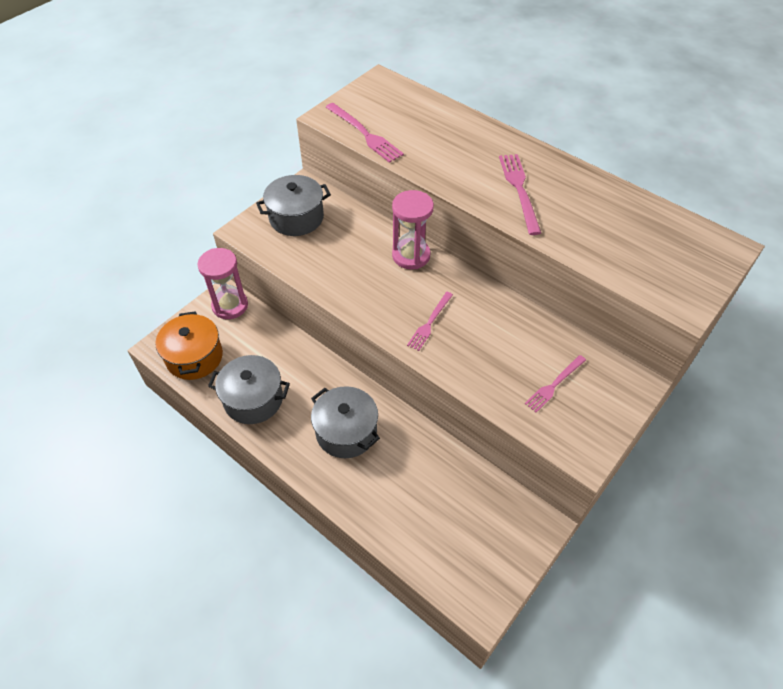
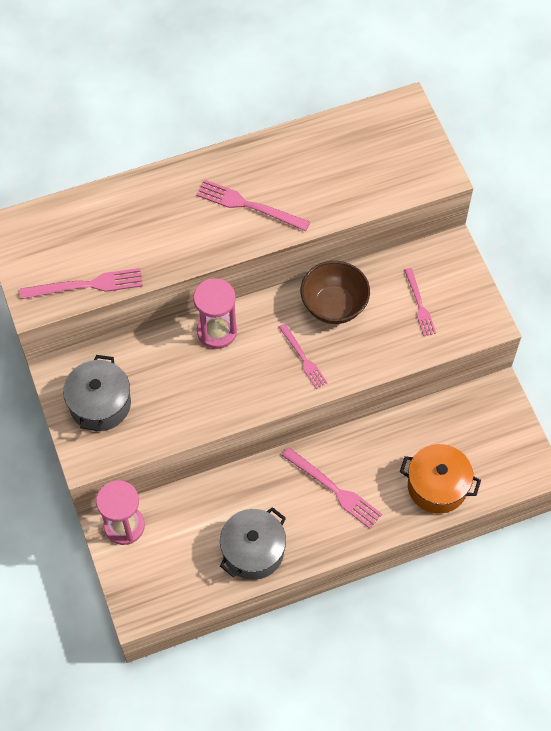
camera: 60 degrees left, 10 degrees up
(194, 357) = (170, 584): orange pot -> orange pot (437, 486)
(346, 432) = (334, 489): grey pot -> pink fork
(498, 321) = (334, 305): none -> brown bowl

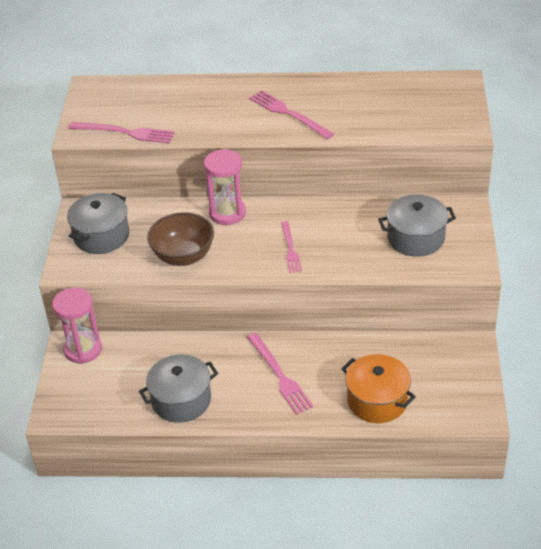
camera: 25 degrees right, 20 degrees down
(334, 305) = (338, 220): brown bowl -> brown bowl (183, 256)
(419, 304) = (415, 238): pink fork -> grey pot

